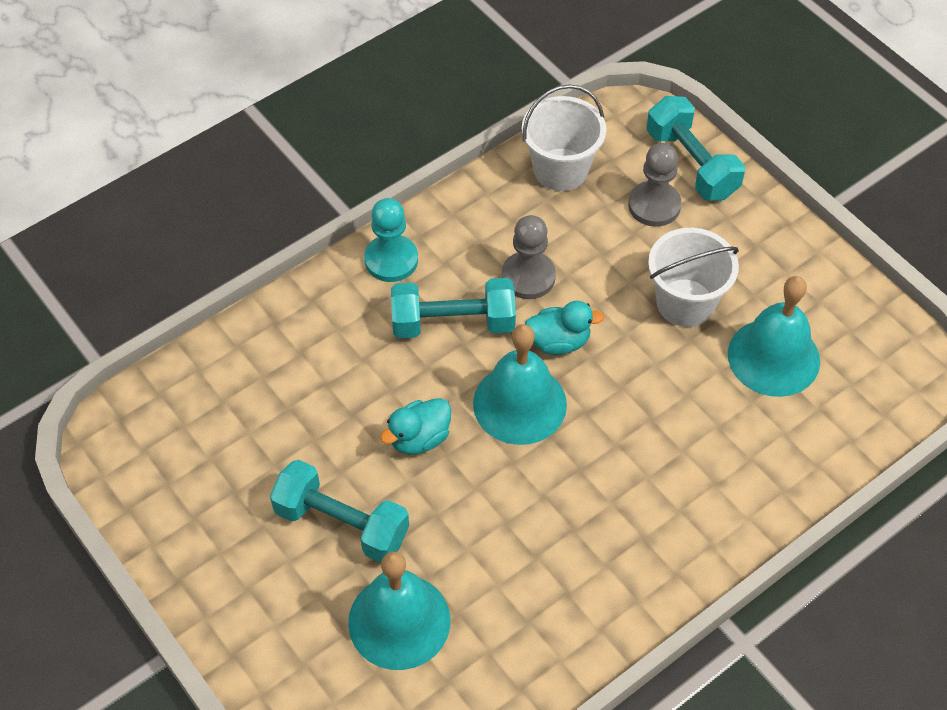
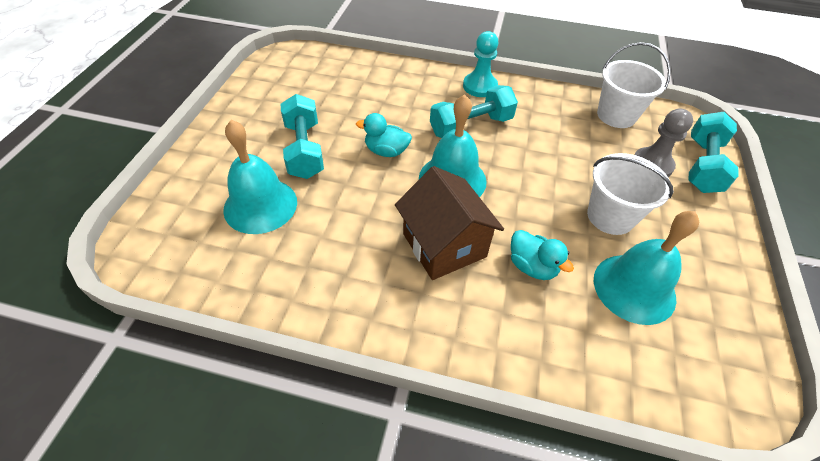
camera: 50 degrees right, 5 degrees down
(453, 323) = (471, 126): turquoise dumbbell -> turquoise dumbbell turned 75 degrees counterclockwise
(528, 277) = (535, 139): grey pawn -> none
(559, 342) = (511, 174): turquoise duck -> turquoise duck (532, 266)
(602, 476) = (444, 245): none -> brown house

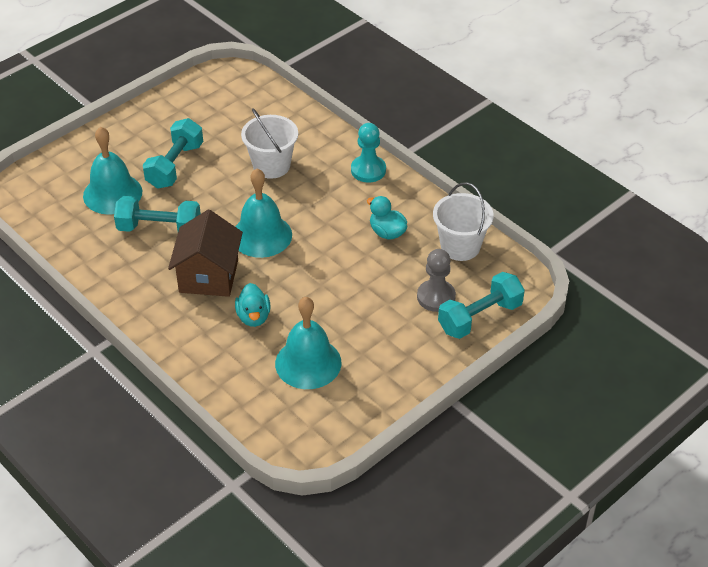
camera: 35 degrees right, 5 degrees down
(386, 151) = (234, 193): turquoise duck -> turquoise duck (387, 232)
(471, 126) = (321, 201): turquoise dumbbell -> turquoise dumbbell (159, 229)
(610, 216) = (350, 315): white bucket -> white bucket (271, 165)

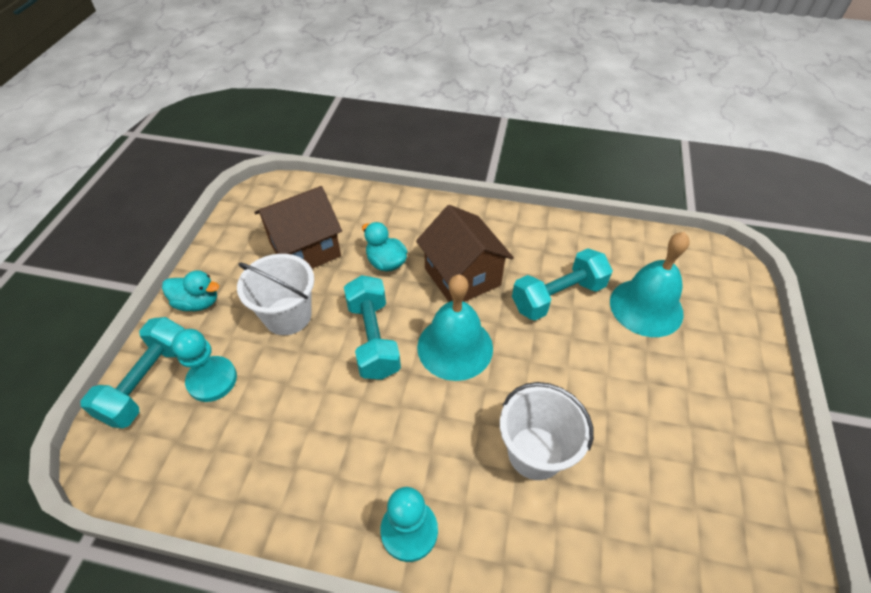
camera: 145 degrees right, 5 degrees up
(175, 166) = (634, 379): turquoise dumbbell -> turquoise dumbbell (373, 338)
(308, 363) = (305, 249): turquoise bell -> brown house
(387, 232) = (317, 436): turquoise duck -> turquoise duck (198, 303)
(436, 297) = (212, 380): grey pawn -> turquoise pawn
(460, 246) = (211, 470): white bucket -> white bucket (288, 316)

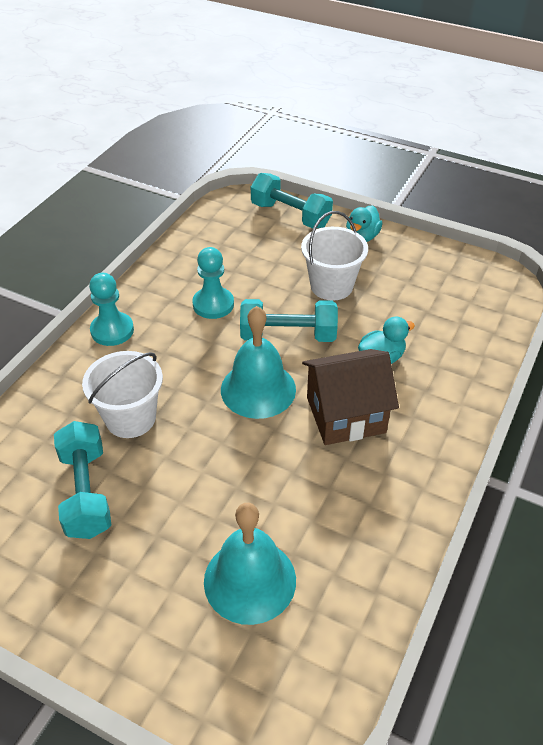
camera: 105 degrees right, 5 degrees down
(212, 380) = (280, 244): turquoise pawn -> turquoise pawn (213, 304)
(305, 249) = (412, 303): brown house -> none
(558, 296) = (293, 493): turquoise dumbbell -> turquoise dumbbell (86, 492)

